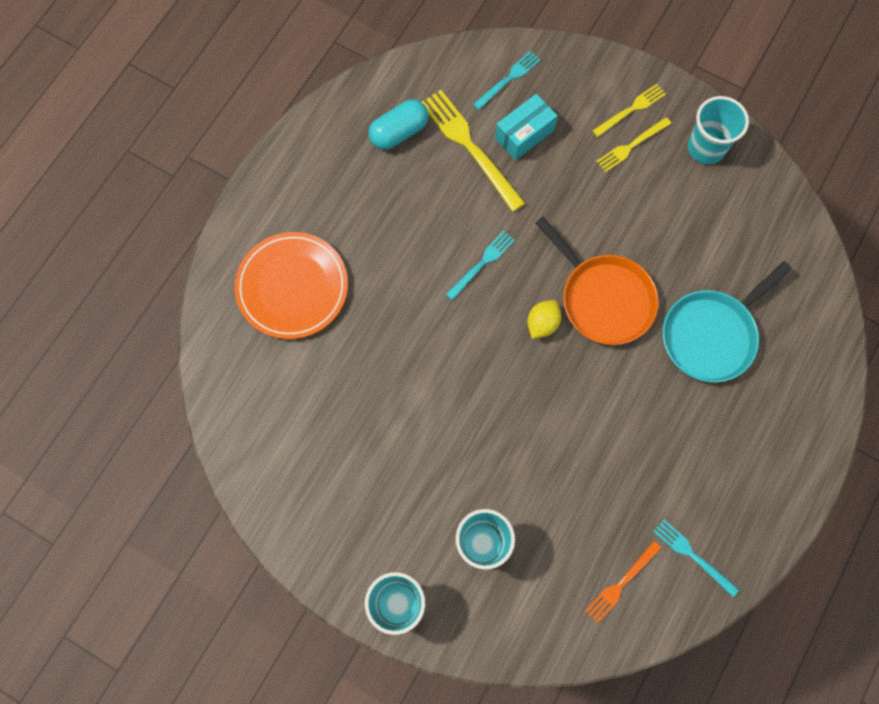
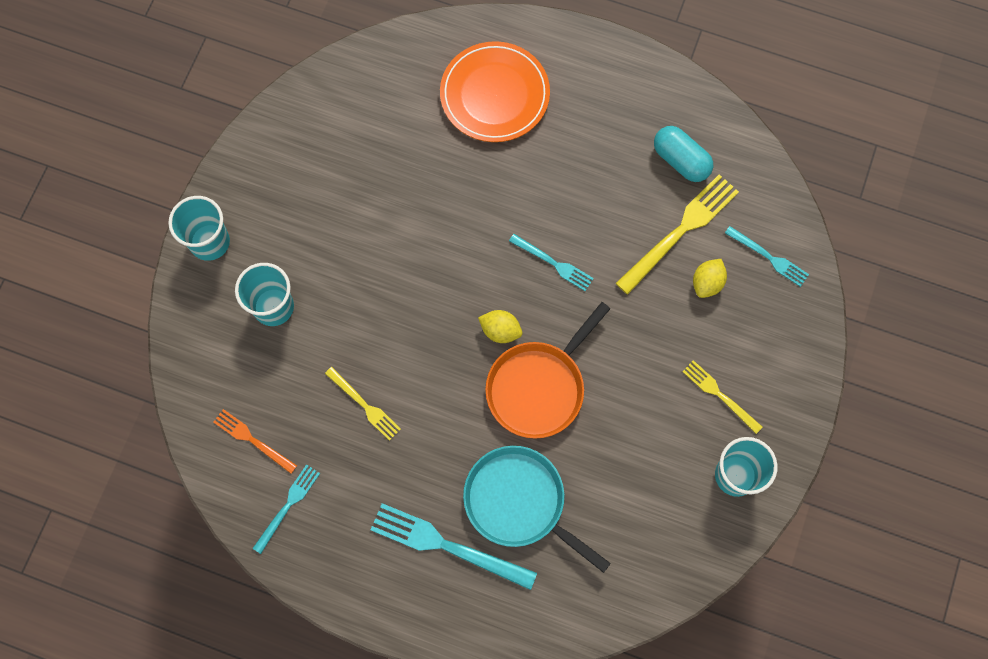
camera: 80 degrees right, 0 degrees up
(524, 134) = (707, 283): turquoise box -> yellow lemon
(631, 109) = (763, 389): yellow fork -> yellow fork (364, 405)
(746, 407) = (447, 545): none -> turquoise fork

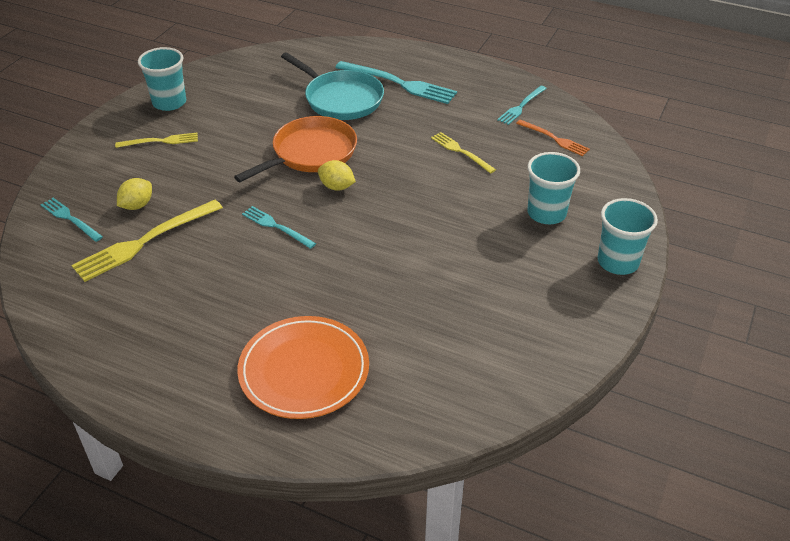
camera: 175 degrees left, 30 degrees down
(681, 160) = (117, 296): turquoise capsule -> none
(719, 395) = (160, 141): yellow fork -> yellow fork turned 60 degrees counterclockwise

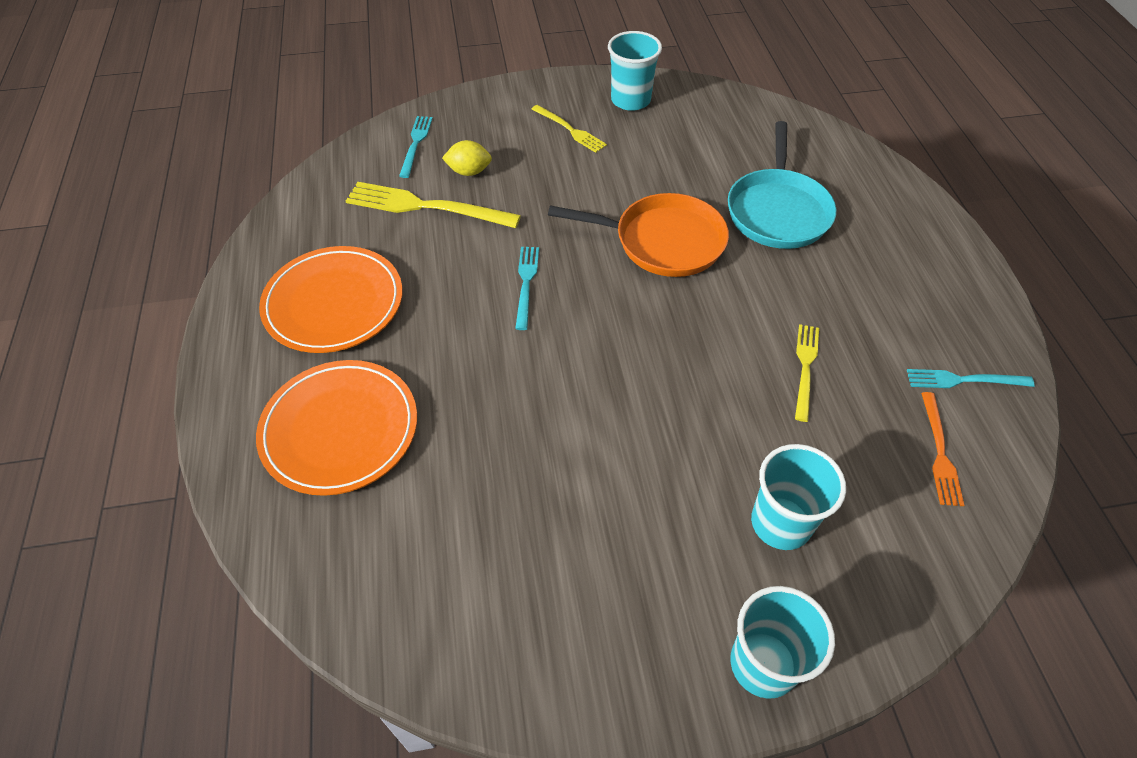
camera: 55 degrees right, 10 degrees up
(182, 329) = (334, 303): none -> orange plate
(336, 187) = (631, 293): yellow lemon -> none
(399, 83) = (864, 241): turquoise fork -> none

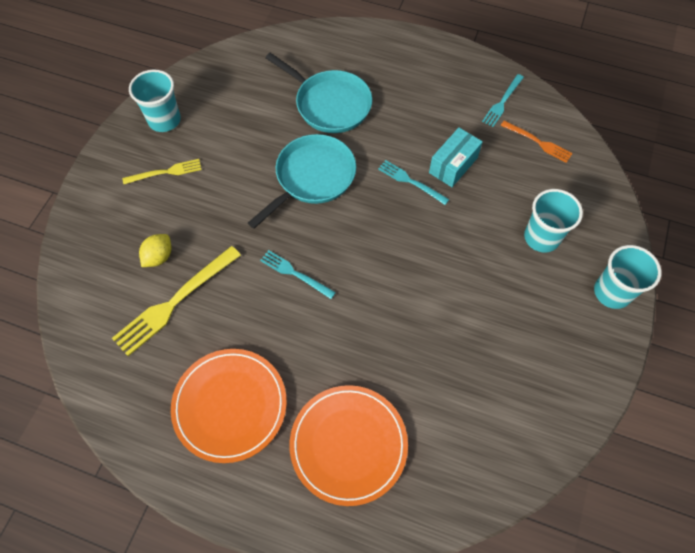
camera: 60 degrees left, 10 degrees up
(416, 144) = (98, 278): turquoise fork -> turquoise fork (410, 181)
(663, 241) = (312, 177): orange pan -> turquoise pan
(805, 368) = (453, 165): yellow fork -> turquoise box

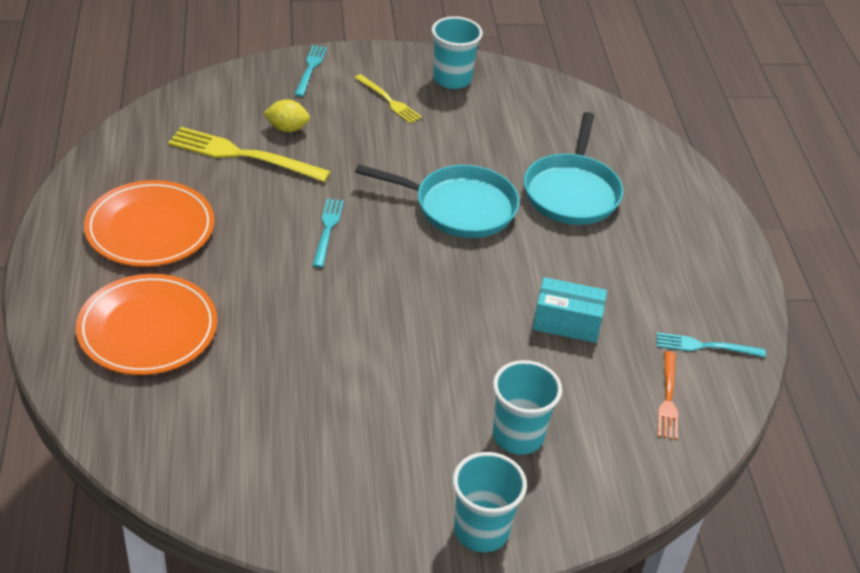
camera: 60 degrees right, 20 degrees down
(410, 181) = (514, 290): turquoise fork -> turquoise fork (310, 69)

